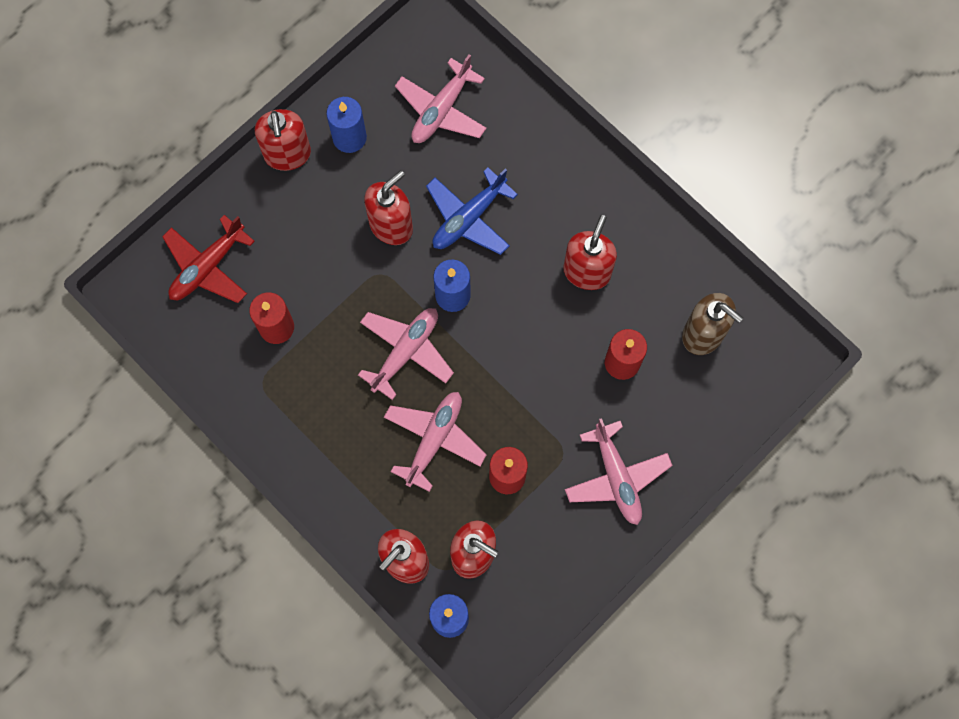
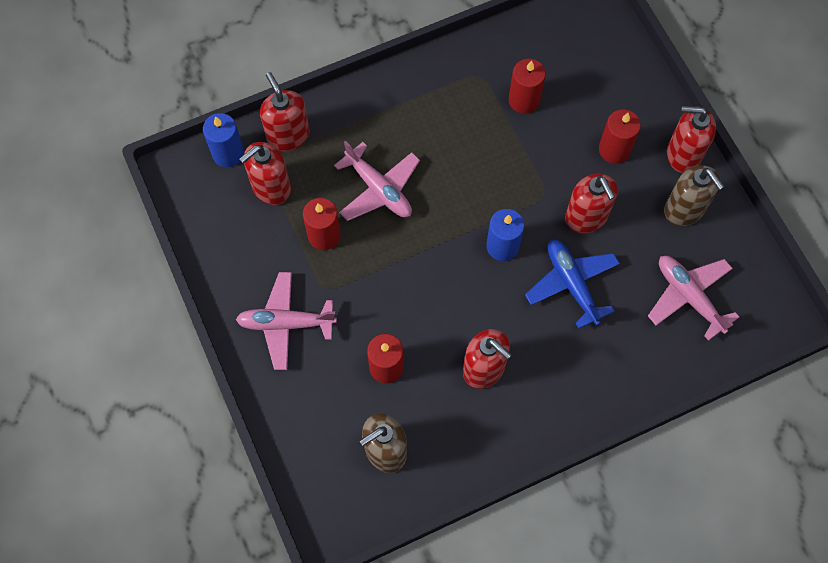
camera: 110 degrees right, 5 degrees down
(208, 267) = (596, 64): red plane -> none
(305, 221) = (614, 149): none -> red candle
(349, 137) = (684, 209): blue candle -> brown soap dispenser
(406, 352) = (465, 192): pink plane -> none

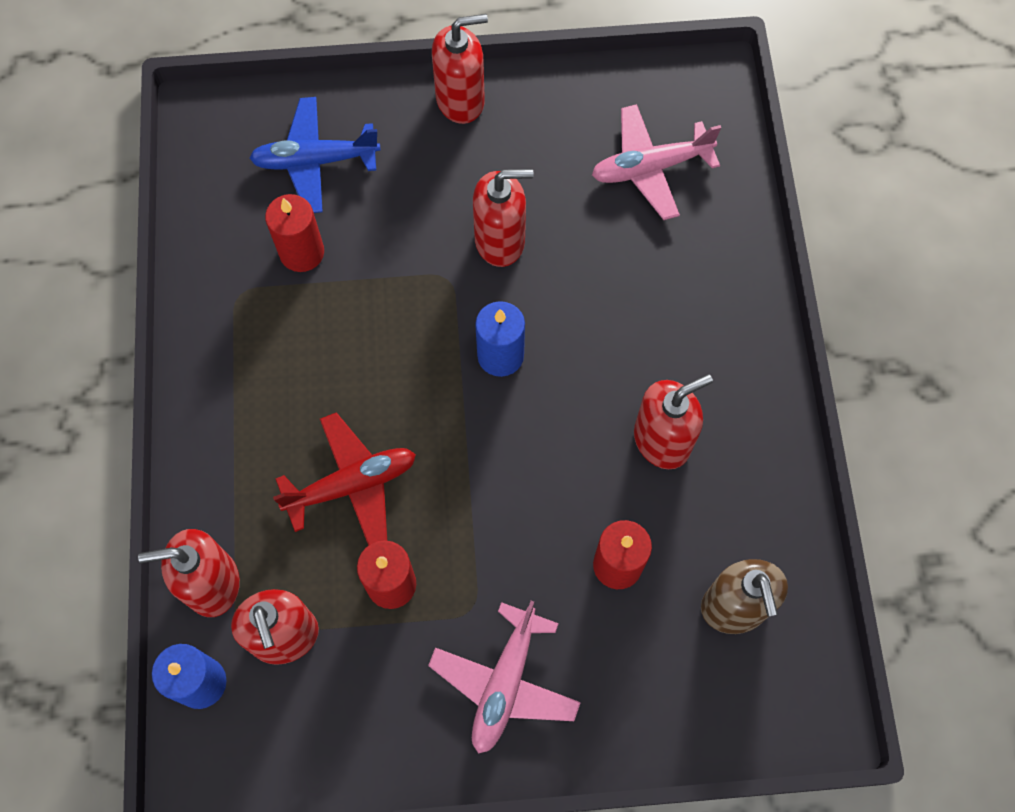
camera: 70 degrees left, 0 degrees up
(379, 189) = (352, 485): pink plane -> red plane
(572, 284) = (585, 292): blue plane -> blue plane (315, 161)
(614, 149) = (420, 173): red candle -> none
(683, 154) = (460, 100): red soap dispenser -> red soap dispenser turned 135 degrees counterclockwise
(684, 209) = (535, 128): brown soap dispenser -> none

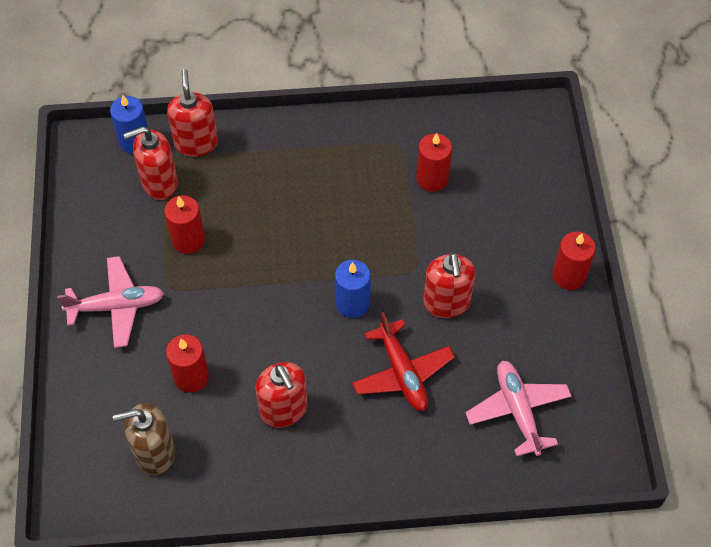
camera: 90 degrees right, 10 degrees down
(315, 161) = (507, 183): blue plane -> none
(352, 485) = (258, 215): red plane -> red plane (402, 373)
(460, 100) = (569, 275): red soap dispenser -> red candle
(505, 683) = (116, 306): pink plane -> pink plane turned 150 degrees clockwise

